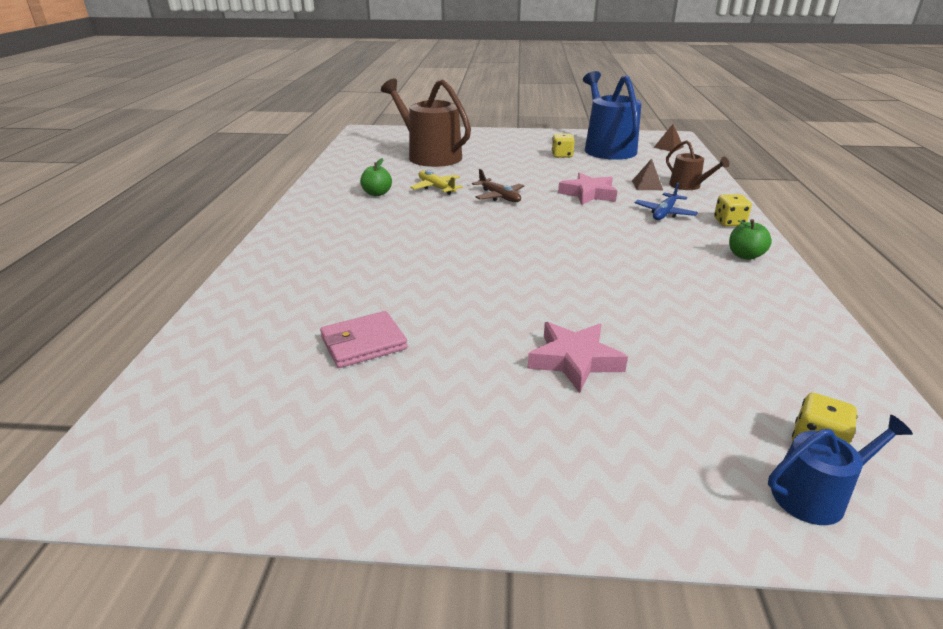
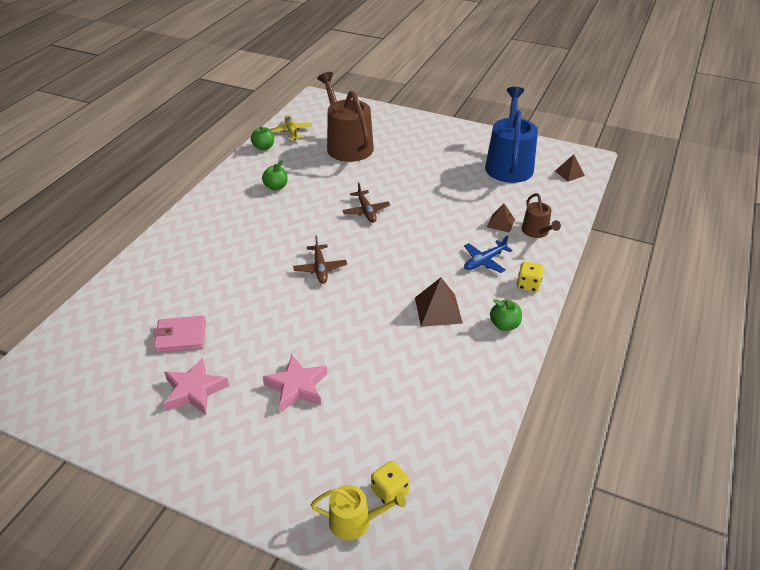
camera: 20 degrees right, 10 degrees up
(336, 168) = (264, 147): none -> green apple
(436, 188) = (325, 189): yellow plane -> yellow plane (292, 132)
(492, 247) = (320, 268): none -> brown plane
(562, 155) = (460, 166): yellow dice -> none
(588, 194) = (441, 223): pink star -> pink star (194, 391)
(663, 257) = (438, 310): none -> brown pyramid
(815, 494) = (355, 521): blue watering can -> yellow watering can

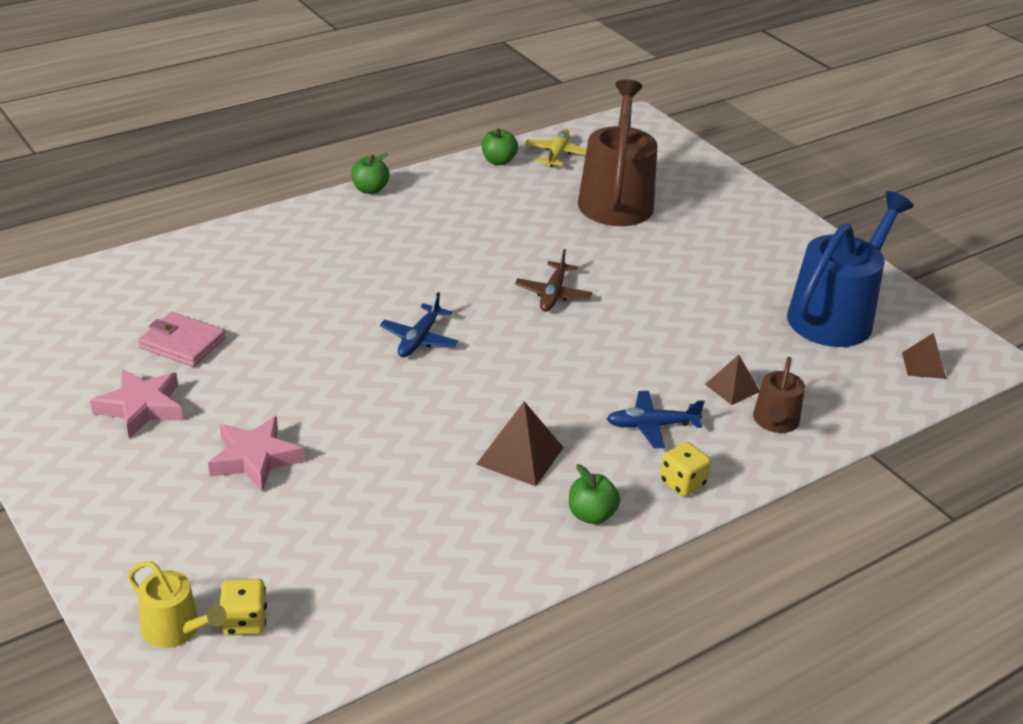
camera: 30 degrees right, 5 degrees down
(276, 187) = (464, 217): green apple -> green apple (370, 189)
(320, 268) = (419, 339): brown plane -> blue plane

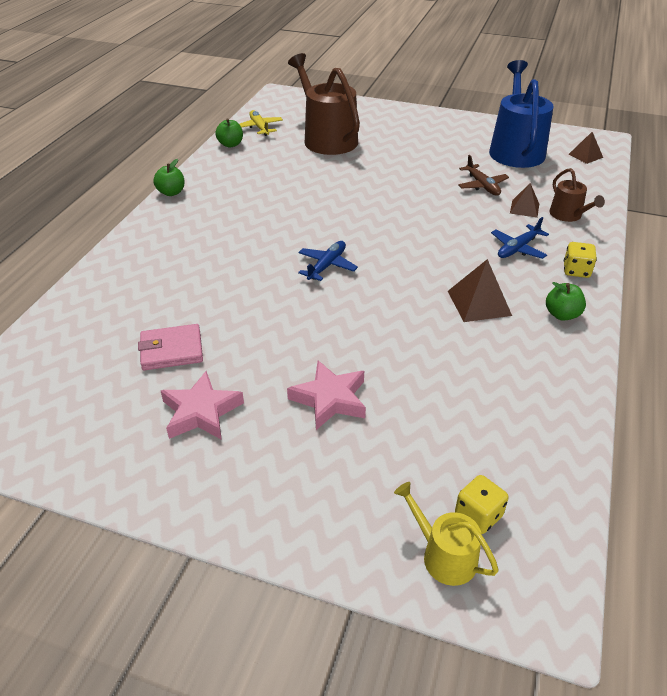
camera: 35 degrees left, 5 degrees up
(176, 629) = (444, 555): yellow watering can -> yellow watering can turned 135 degrees counterclockwise
(419, 339) = (327, 266): blue plane -> blue plane turned 135 degrees counterclockwise
(553, 294) = (366, 203): brown plane -> brown plane (482, 185)

